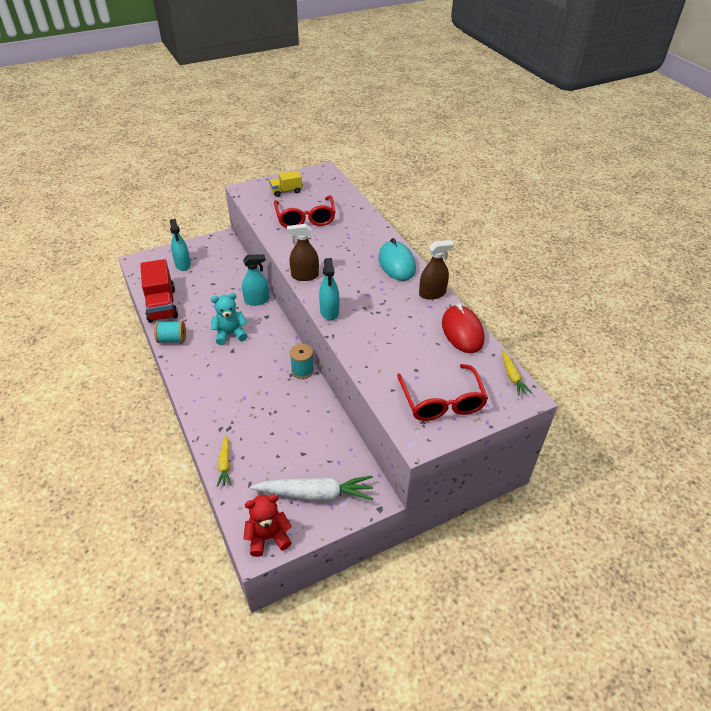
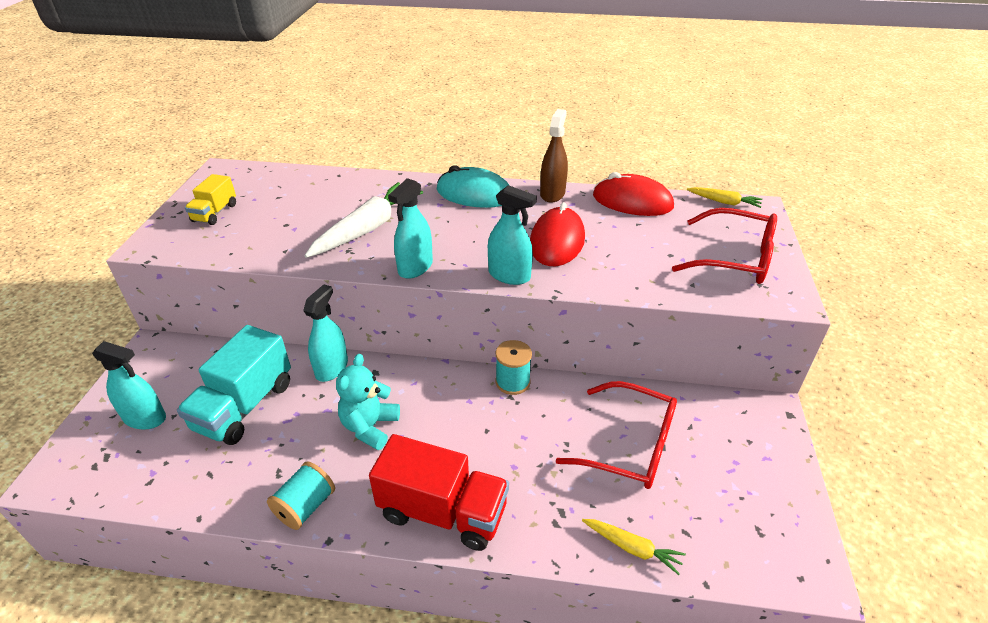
camera: 55 degrees left, 5 degrees down
(162, 305) = (207, 487): red truck -> red truck (443, 511)
(211, 288) = (245, 406): none -> turquoise truck
(268, 537) = (795, 552): red teddy bear -> none
(305, 218) = (297, 221): red glasses -> red glasses (629, 445)
(305, 276) = (415, 267): brown spray bottle -> turquoise spray bottle
(316, 494) = (740, 464): white carrot -> white carrot (367, 228)
(381, 316) = (557, 241): none -> red mouse

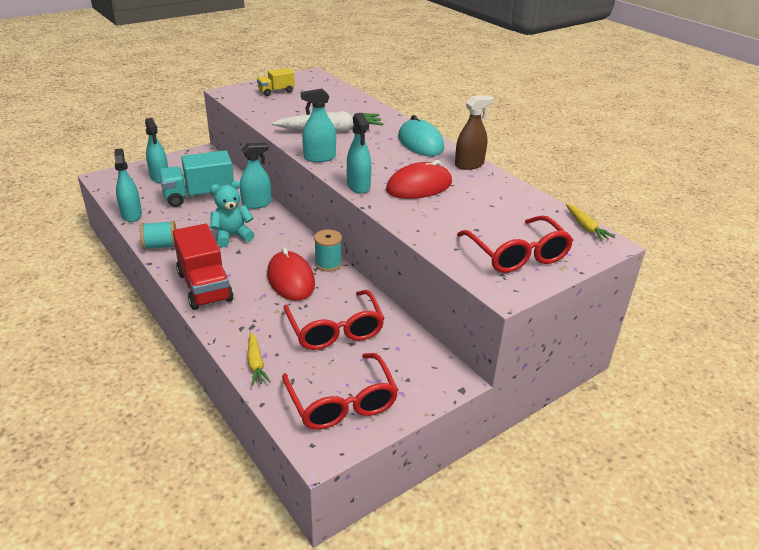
camera: 45 degrees right, 5 degrees down
(192, 497) = (131, 215): none -> turquoise spray bottle
(632, 201) = (515, 193): red mouse -> red mouse (290, 279)
(749, 512) = (341, 402): none -> red glasses

